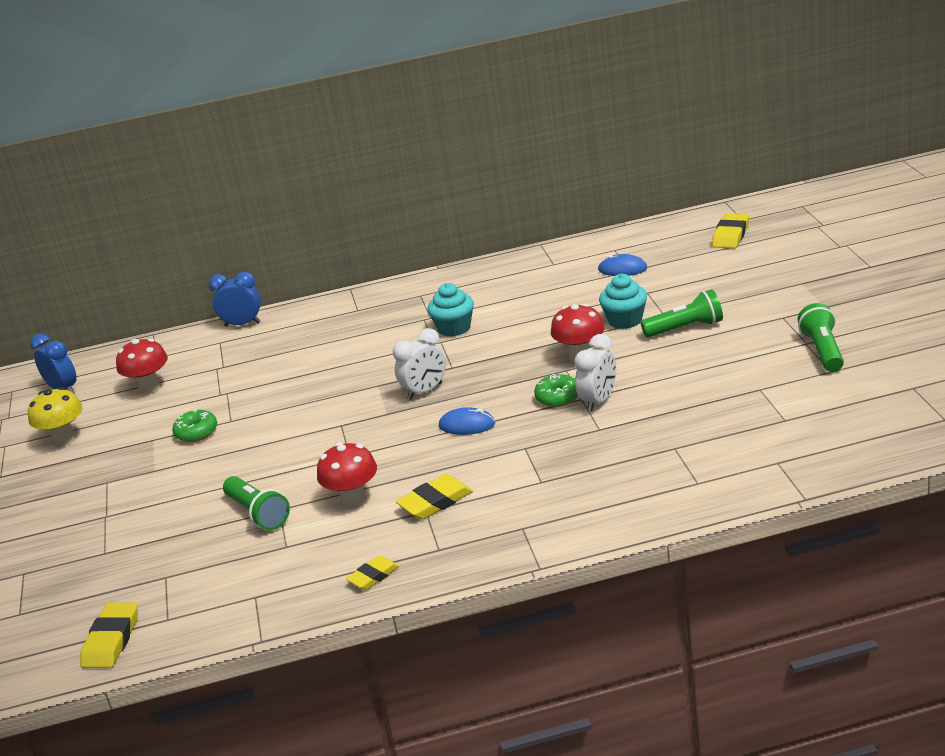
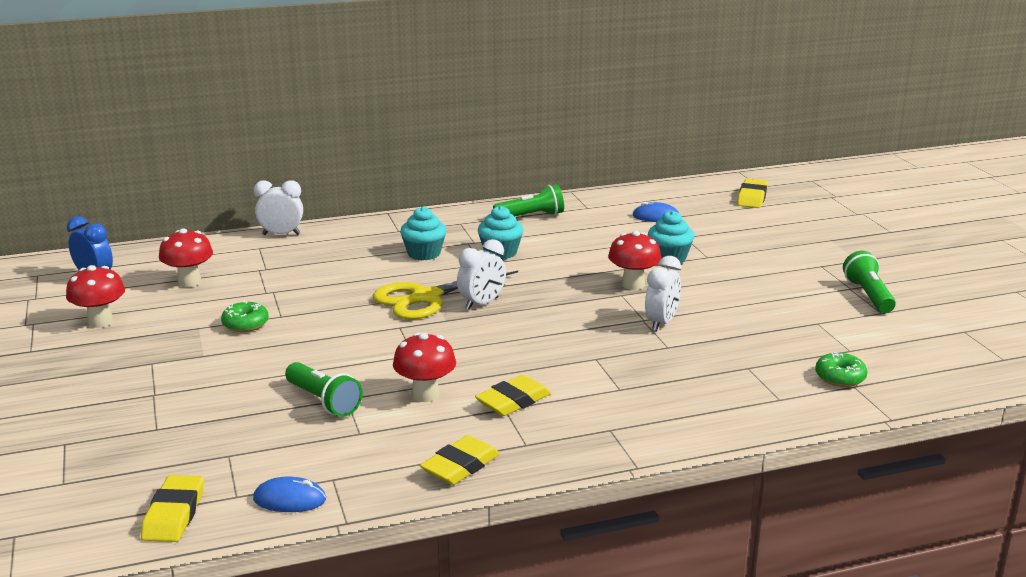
camera: 10 degrees left, 5 degrees down
(64, 439) = (100, 322): yellow mushroom -> red mushroom
(242, 324) = (281, 234): blue clock -> white clock
(371, 389) = (425, 298): none -> yellow scissors
(373, 576) = (460, 466): yellow eraser -> yellow eraser, size x1.50
(378, 336) = (424, 253): none -> turquoise cupcake
(467, 425) = (531, 335): blue mouse -> blue mouse (289, 499)
(558, 397) = (619, 317): green donut -> green donut (840, 377)
(685, 328) = (730, 268): green flashlight -> green flashlight (531, 216)

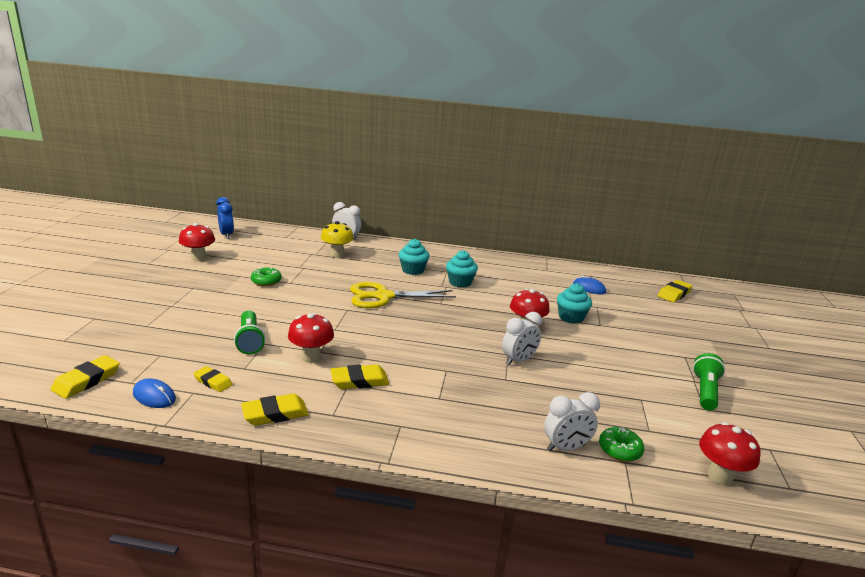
camera: 25 degrees right, 0 degrees up
(189, 282) = (268, 250): red mushroom -> red mushroom (719, 476)
(297, 261) = (337, 255): none -> yellow mushroom
(341, 460) = (213, 382): none -> yellow eraser
(482, 303) = (412, 310): white clock -> white clock (566, 448)
(531, 216) = (504, 266): green flashlight -> none

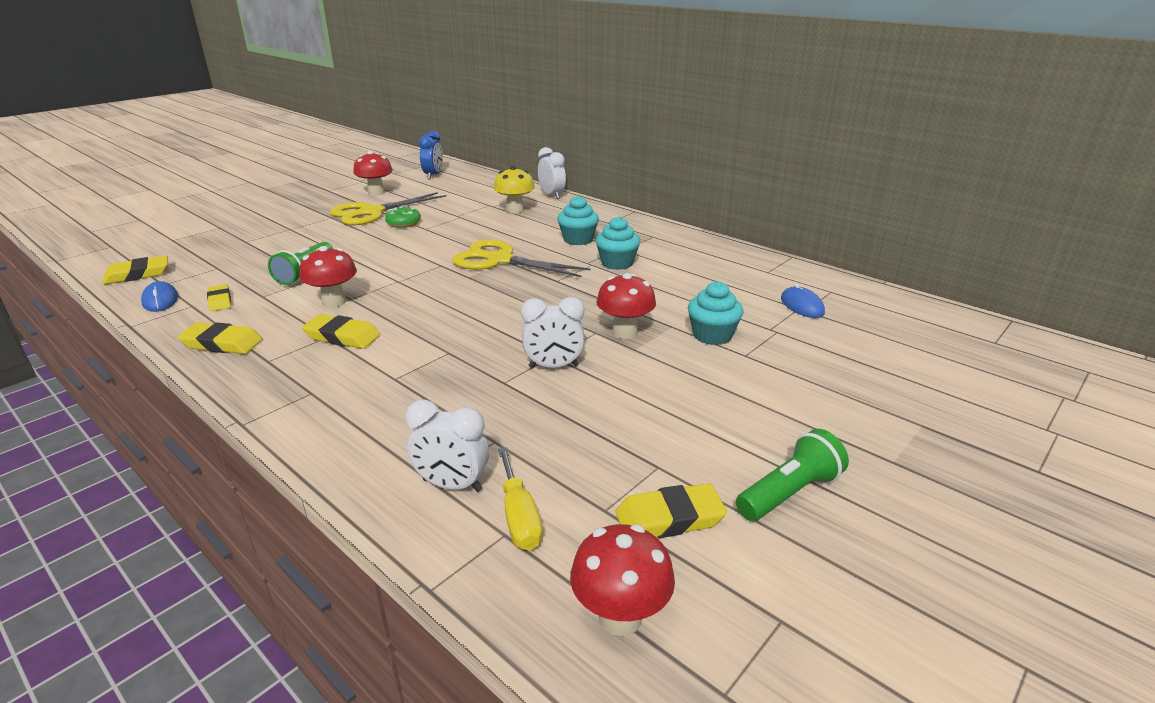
camera: 35 degrees right, 5 degrees up
(223, 277) = (371, 212): none -> yellow scissors
(619, 450) = (519, 517): green donut -> yellow screwdriver
(674, 294) = (952, 344): yellow eraser -> yellow eraser (669, 518)

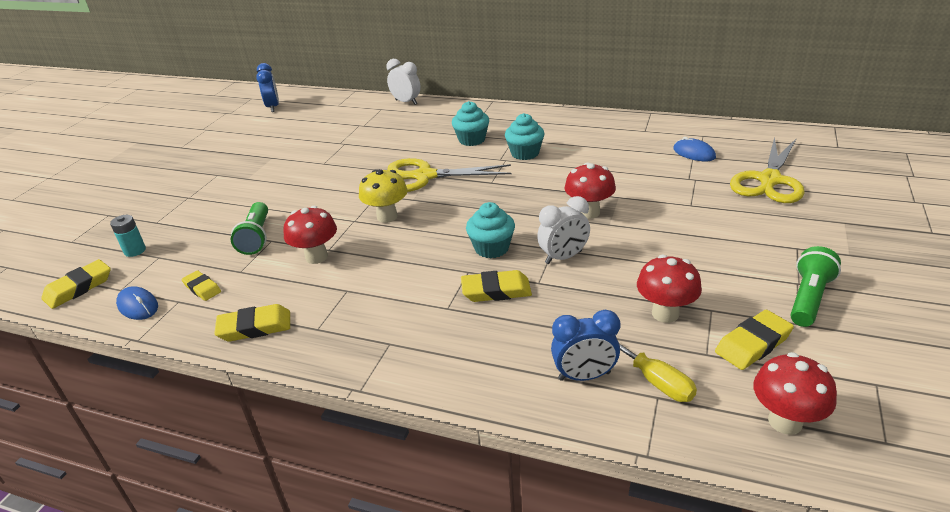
camera: 20 degrees left, 5 degrees up
(206, 258) = (135, 251): none -> turquoise battery
(342, 336) = (361, 286): yellow eraser -> yellow eraser (496, 291)
(371, 212) = (253, 160): yellow scissors -> yellow scissors (769, 180)
(376, 192) = (234, 138): red mushroom -> red mushroom (665, 313)
(403, 223) = (297, 163): green donut -> none
(452, 485) = (584, 376): white clock -> blue clock
(515, 210) = (388, 124): yellow mushroom -> yellow mushroom (387, 216)
(712, 335) = (654, 196): turquoise cupcake -> turquoise cupcake (491, 248)

